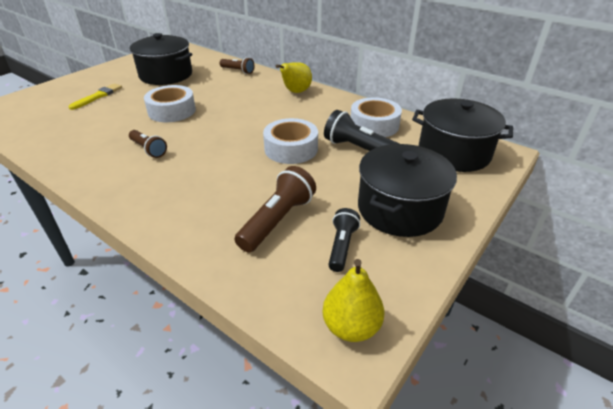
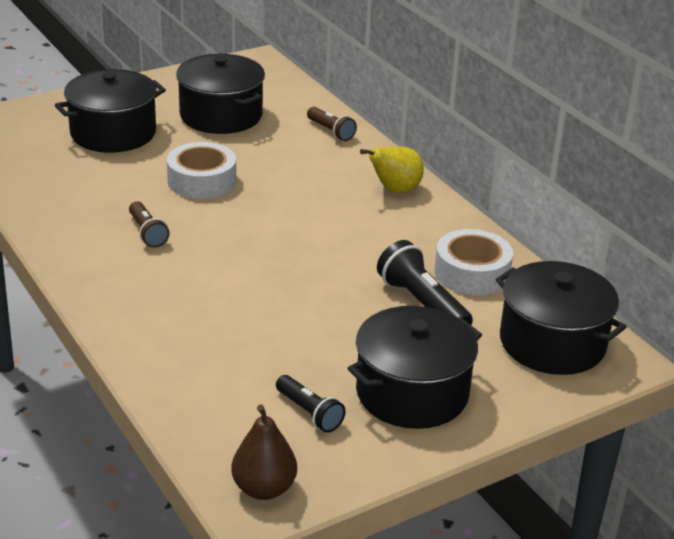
camera: 20 degrees right, 5 degrees down
(98, 96) = (113, 133): yellow brush -> black pot
(278, 220) = (255, 364): brown flashlight -> none
(291, 149) = (329, 278): white tape -> none
(342, 246) = (309, 413): black flashlight -> black flashlight turned 105 degrees clockwise
(351, 327) = (264, 488): yellow pear -> brown pear

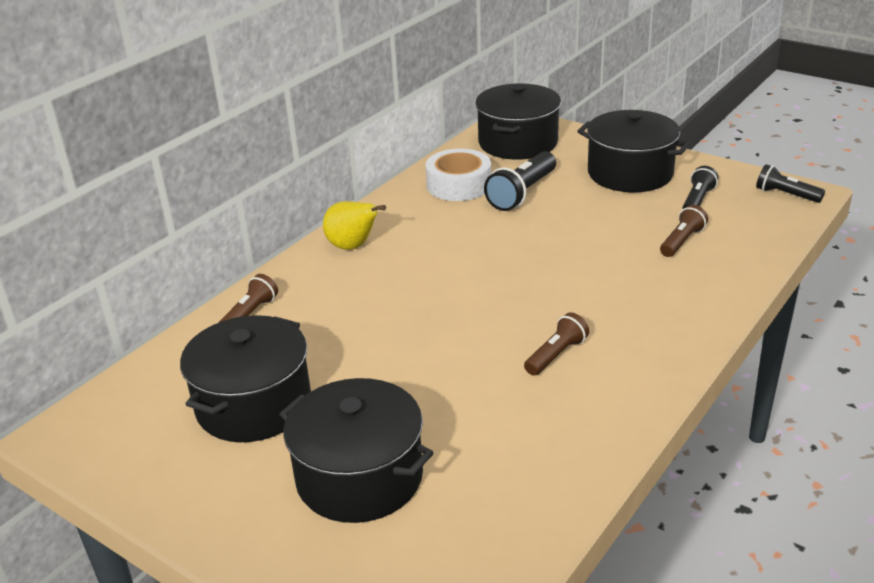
camera: 110 degrees left, 0 degrees up
(202, 181) = (424, 360): white tape -> none
(240, 363) = (682, 241): none -> brown flashlight
(264, 488) = (785, 195): brown pear -> black flashlight

